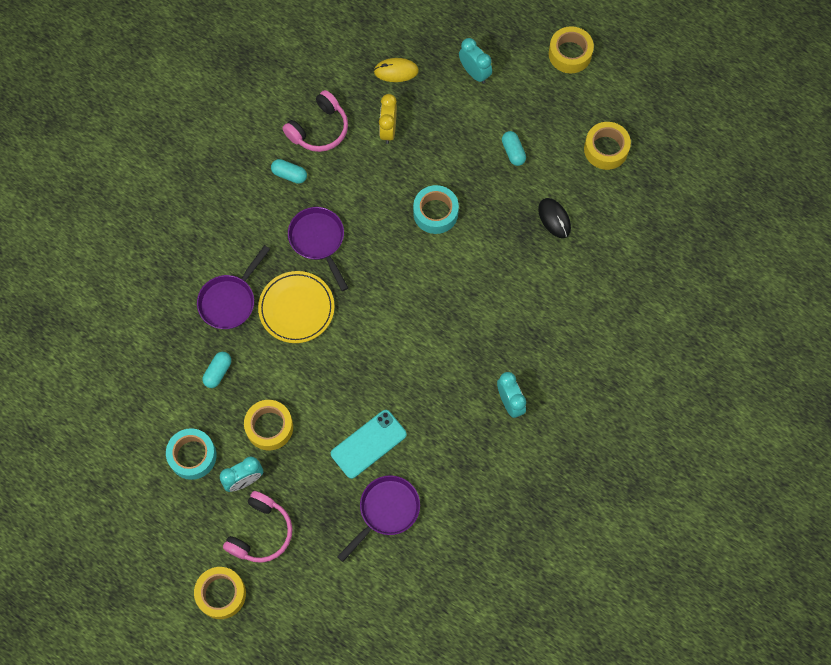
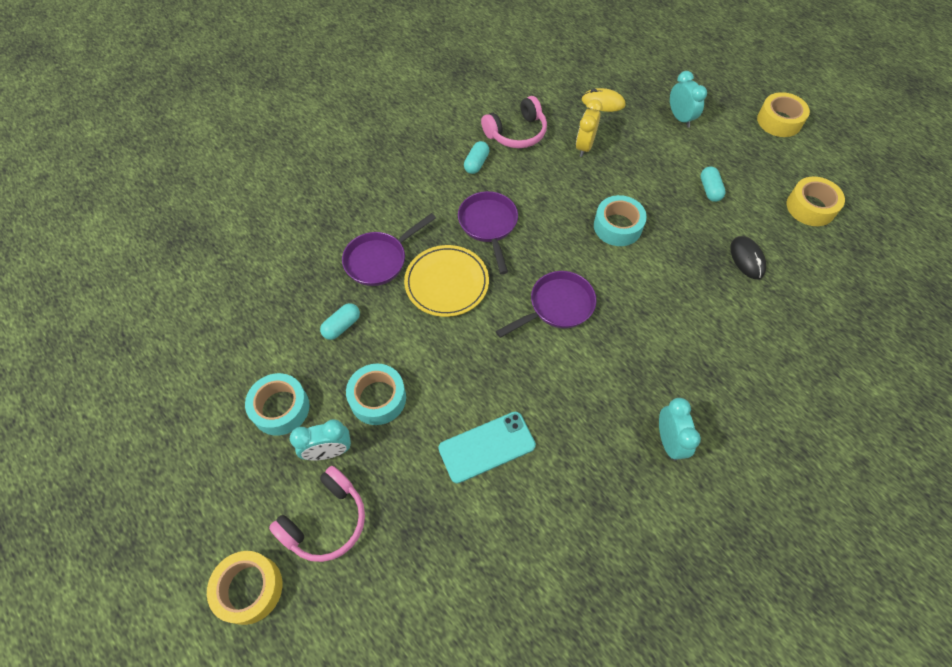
camera: 15 degrees right, 10 degrees down
(269, 427) = (378, 398): yellow tape -> turquoise tape
(289, 175) = (476, 163): turquoise capsule -> turquoise capsule turned 75 degrees clockwise
(386, 511) = (487, 536): purple pan -> purple pan (557, 306)

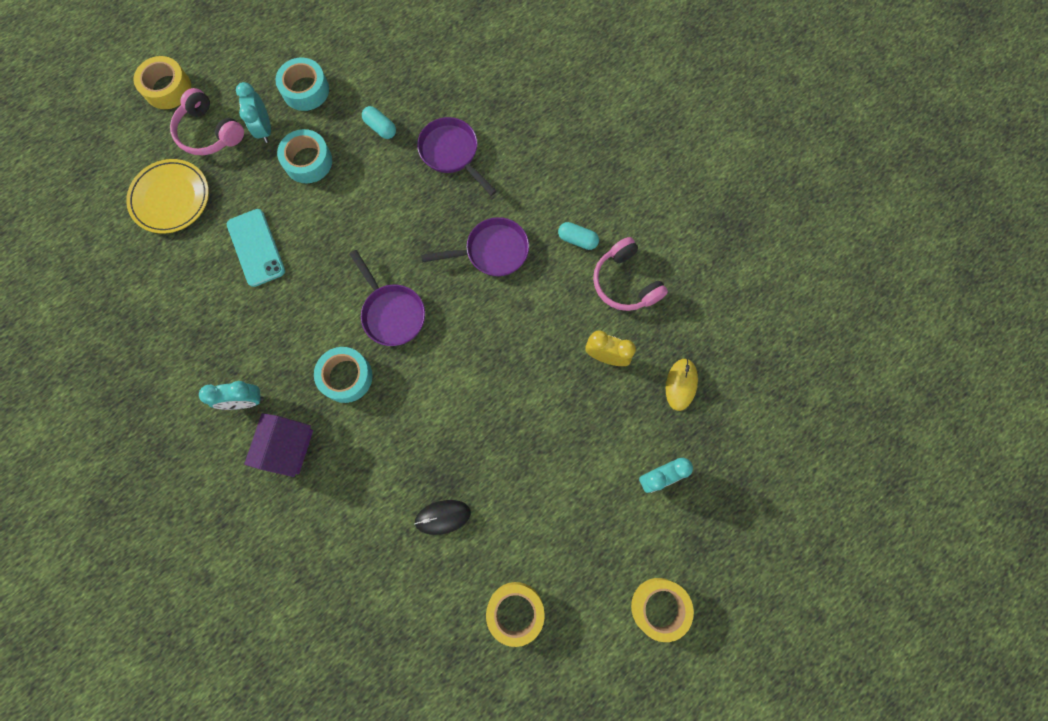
camera: 90 degrees right, 15 degrees up
(447, 283) = (423, 213): yellow plate -> yellow plate (171, 198)
(617, 226) = (489, 381): turquoise tape -> turquoise tape (346, 377)
(709, 190) = (542, 493): turquoise capsule -> none
(710, 394) = (287, 447): none -> purple house

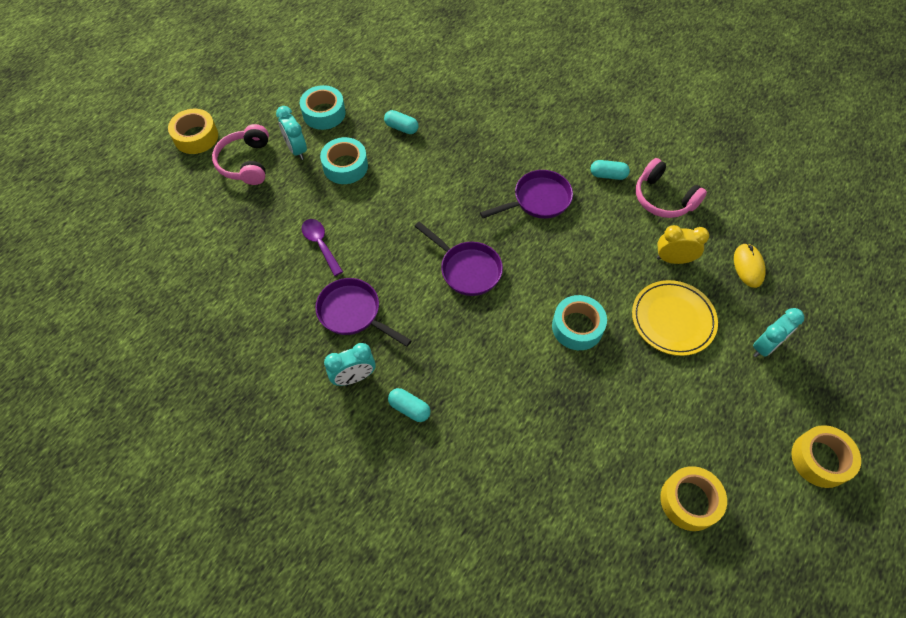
camera: 15 degrees left, 15 degrees down
(171, 198) = (225, 222): yellow plate -> yellow plate (673, 319)
(209, 132) = (246, 163): pink headphones -> pink headphones turned 60 degrees clockwise
(256, 247) = (320, 244): turquoise phone -> purple spoon
(287, 447) = (409, 408): purple house -> turquoise capsule
(346, 377) = (444, 332): turquoise tape -> turquoise tape (577, 327)
(443, 517) = (584, 432): black mouse -> none
(452, 153) = (472, 134): purple pan -> purple pan (353, 313)

